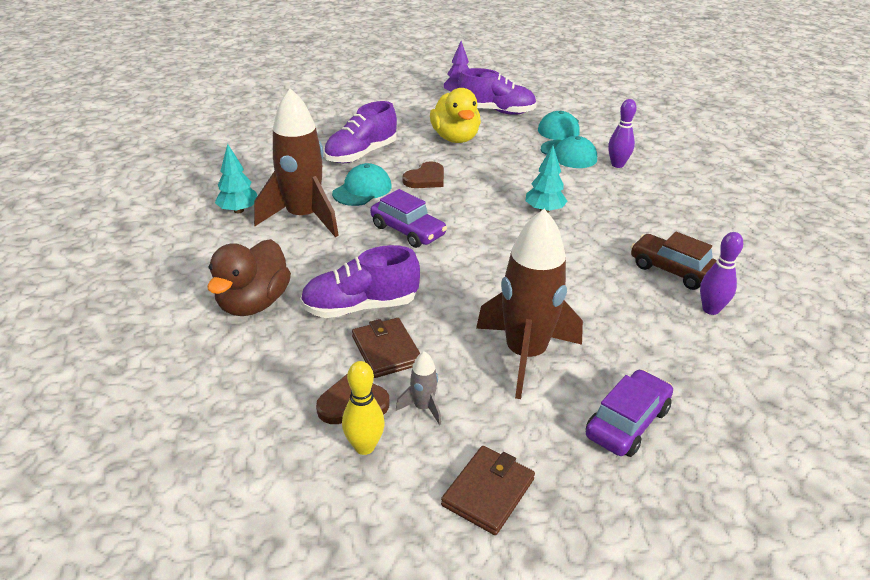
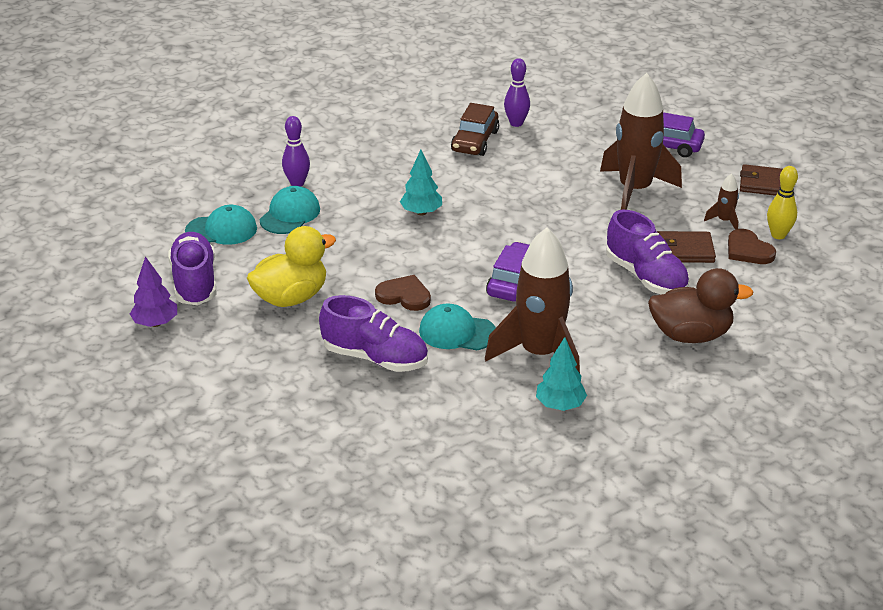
camera: 110 degrees left, 0 degrees up
(386, 350) = (684, 250): brown wallet -> brown wallet turned 45 degrees clockwise
(423, 407) = (724, 221): grey rocket -> brown rocket

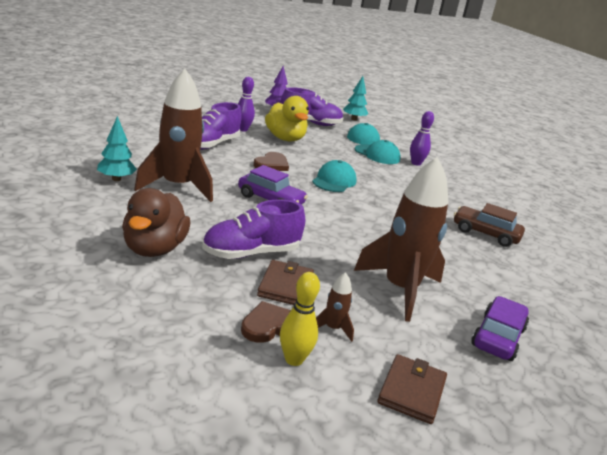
camera: 95 degrees right, 10 degrees down
(421, 212) = (374, 190): turquoise tree -> turquoise tree (354, 119)
(457, 332) = (221, 169): turquoise cap -> turquoise cap (334, 181)
(516, 123) = (523, 260): purple bowling pin -> purple bowling pin (243, 129)

